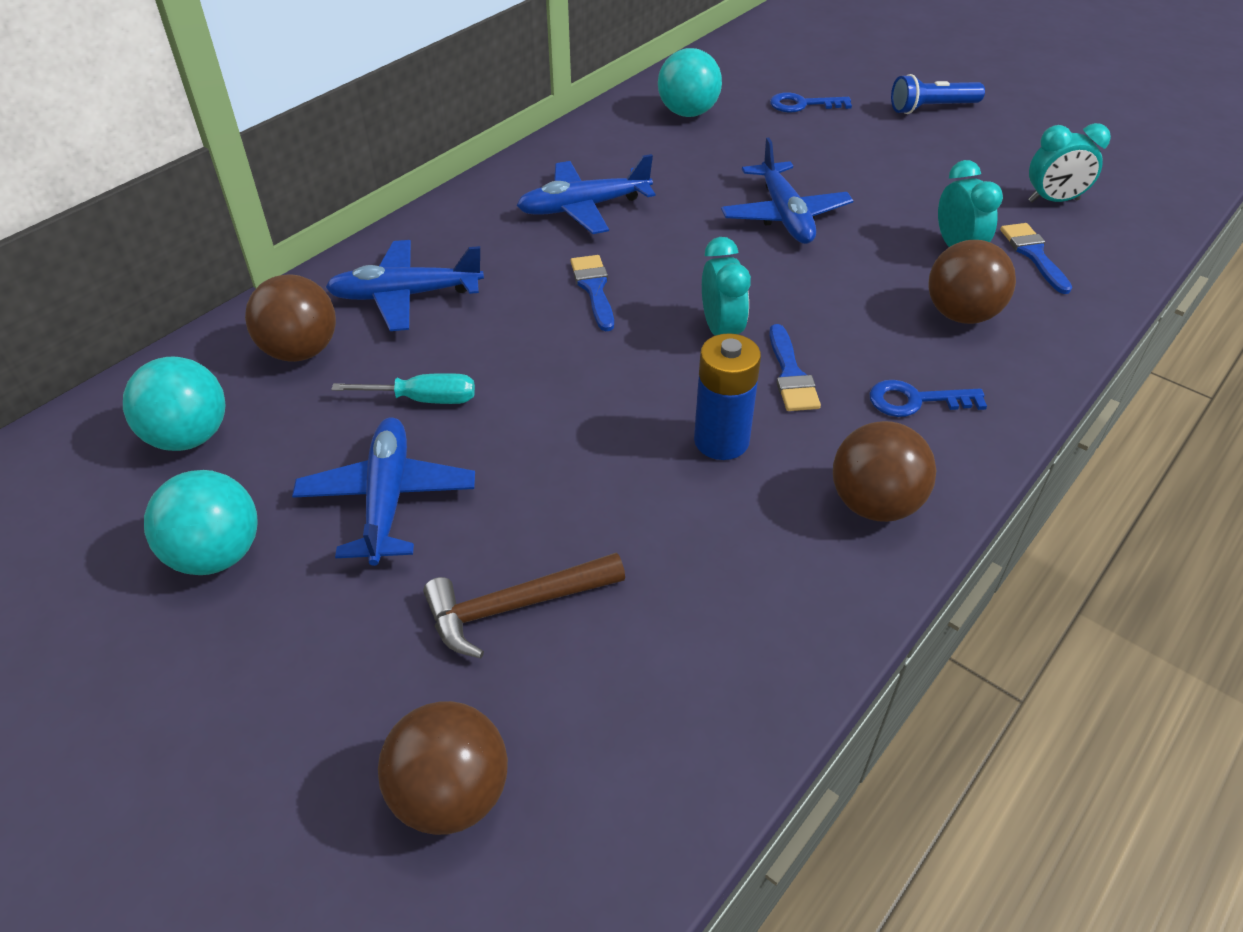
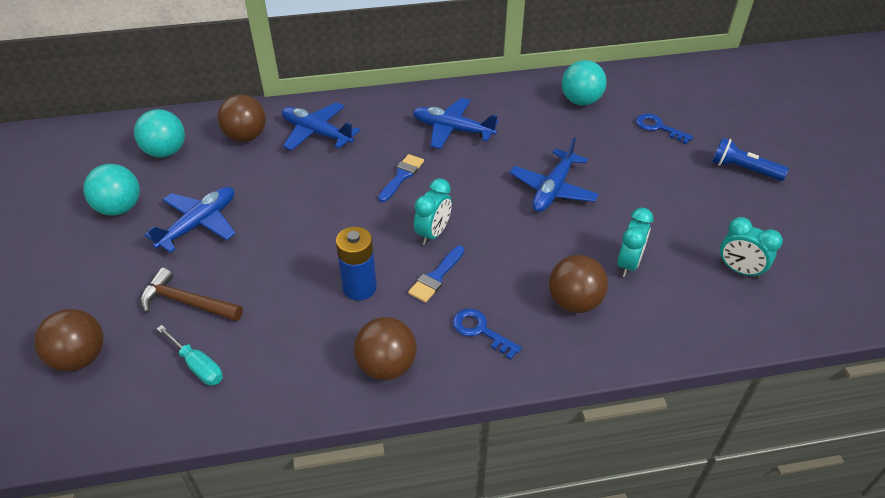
camera: 40 degrees right, 0 degrees up
(423, 399) = (264, 188): turquoise screwdriver -> turquoise screwdriver (197, 365)
(1033, 254) = (673, 295): blue brush -> none

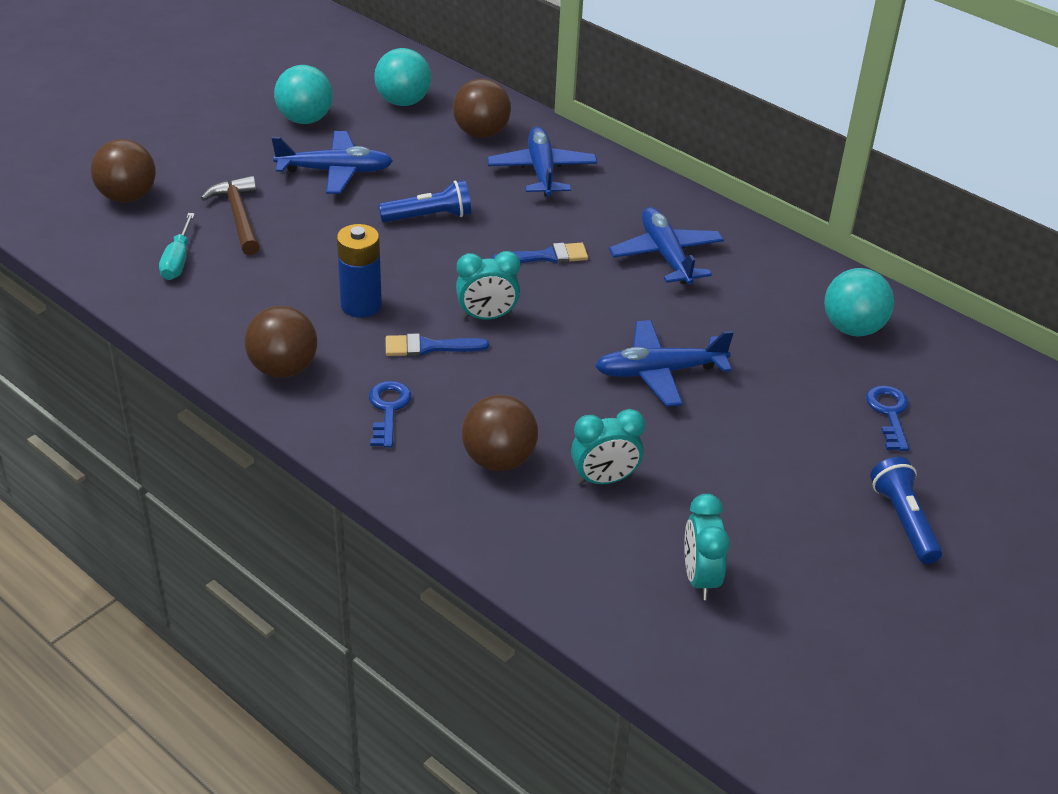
camera: 50 degrees right, 5 degrees down
(303, 205) = (429, 217): none -> blue flashlight

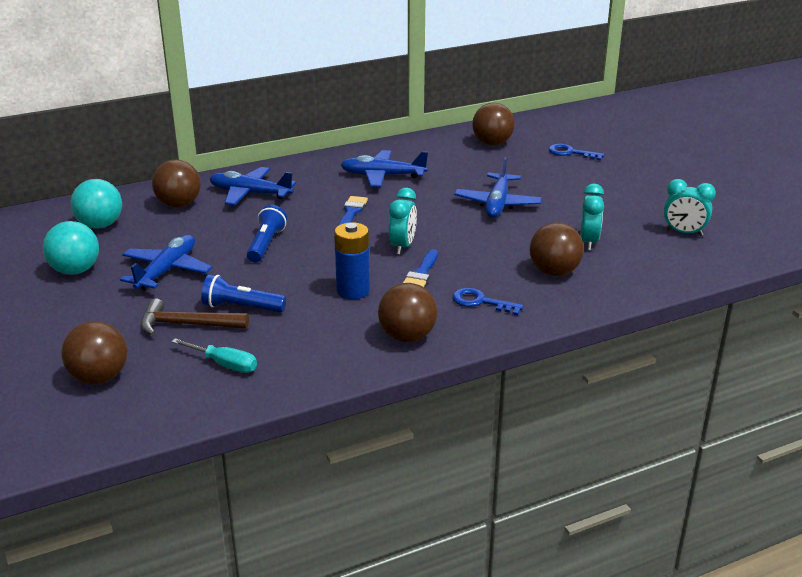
camera: 65 degrees left, 10 degrees down
(852, 328) = (492, 143): turquoise ball -> brown ball
(903, 521) = (657, 170): blue flashlight -> blue flashlight (242, 307)

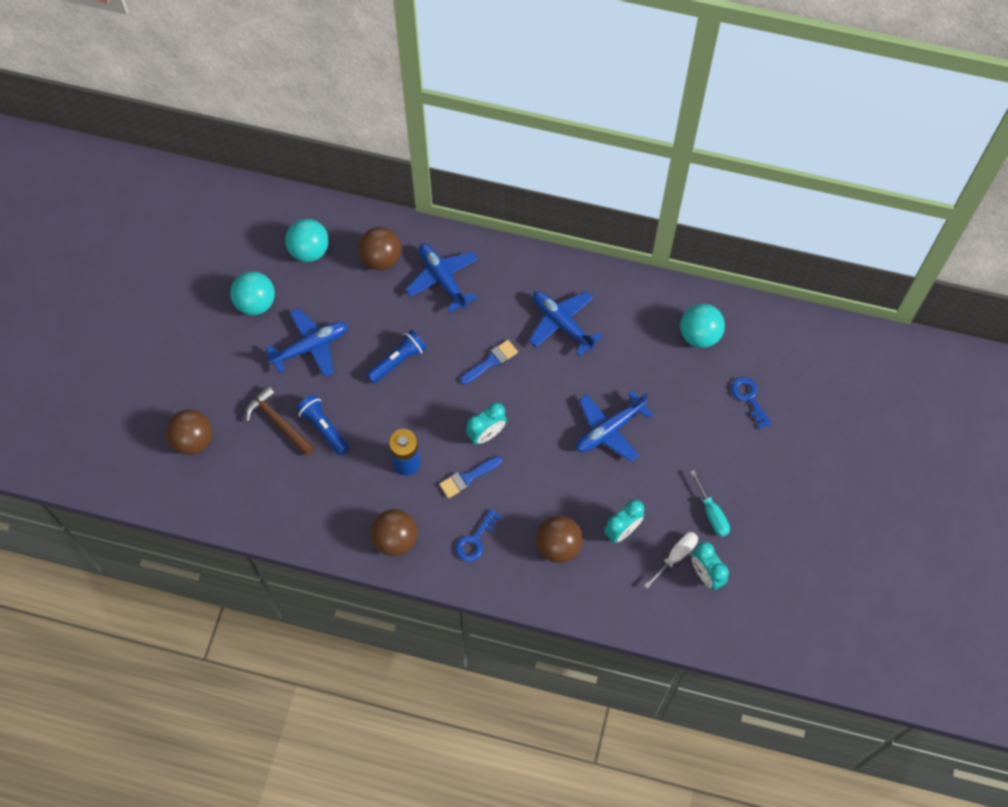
camera: 40 degrees right, 35 degrees up
(224, 364) = (268, 482): turquoise screwdriver -> turquoise screwdriver (711, 513)
(481, 302) = (475, 540): blue key -> blue key turned 120 degrees counterclockwise
(492, 143) = (699, 335): brown ball -> turquoise ball
(648, 235) = (676, 556): none -> white screwdriver

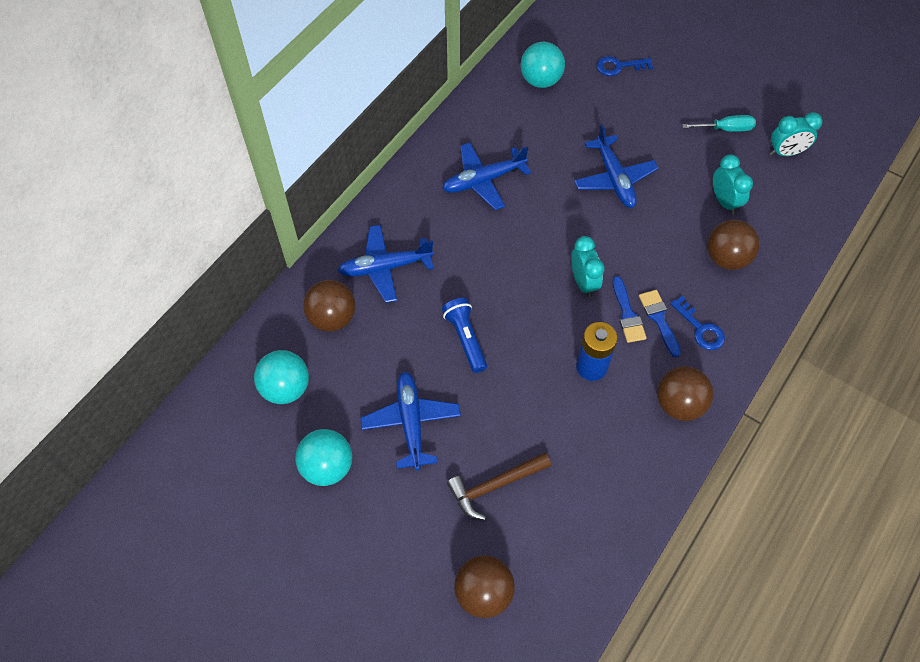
camera: 70 degrees left, 5 degrees down
(323, 428) = (520, 438): blue flashlight -> none
(491, 361) = (501, 253): blue brush -> blue brush (659, 319)
(676, 556) = (762, 169): white screwdriver -> none

